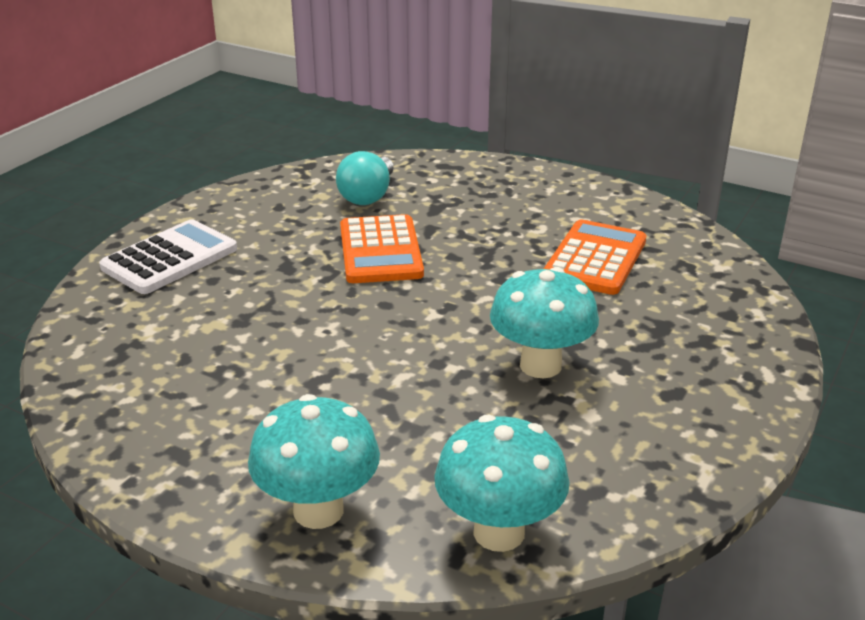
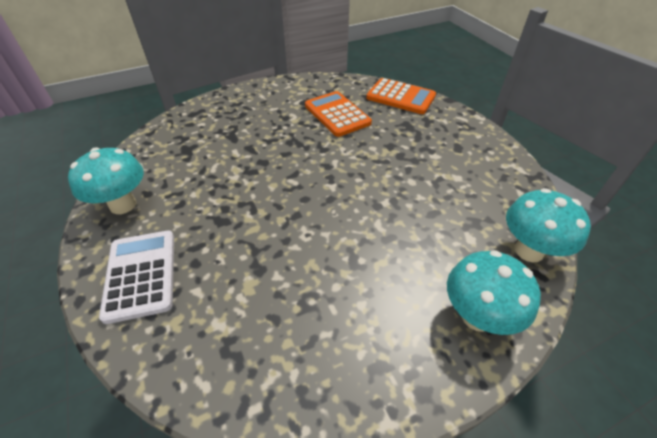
camera: 55 degrees left, 15 degrees up
(368, 196) = (186, 153): turquoise light bulb -> none
(380, 251) = (250, 175): orange calculator -> orange calculator (400, 97)
(540, 365) = (408, 173): turquoise mushroom -> turquoise mushroom (123, 205)

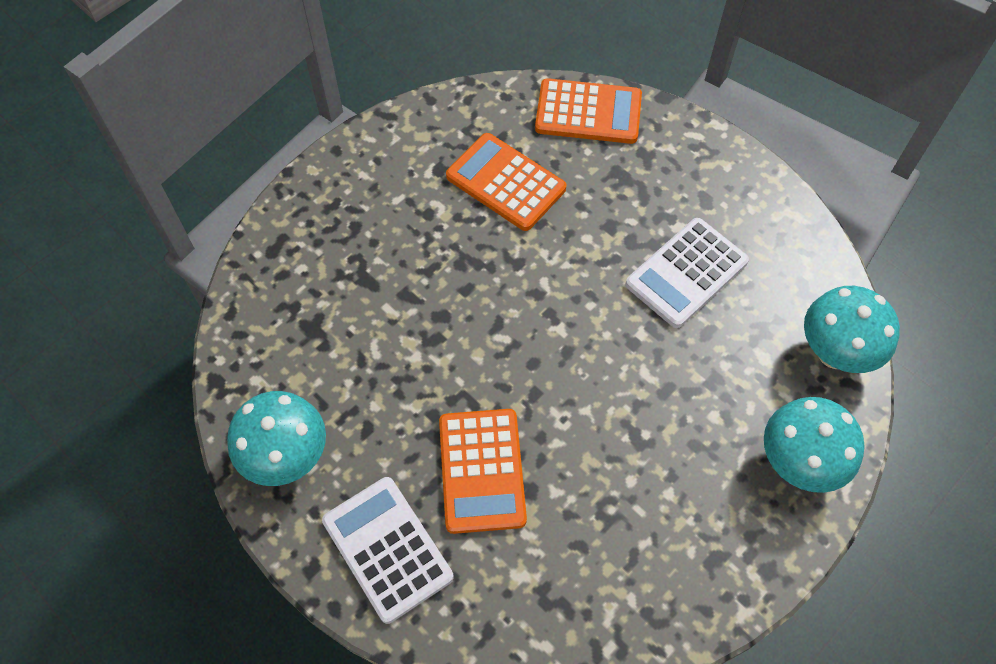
camera: 20 degrees left, 15 degrees up
(234, 248) = (482, 470): none -> orange calculator
(430, 179) = (686, 273): none -> white calculator

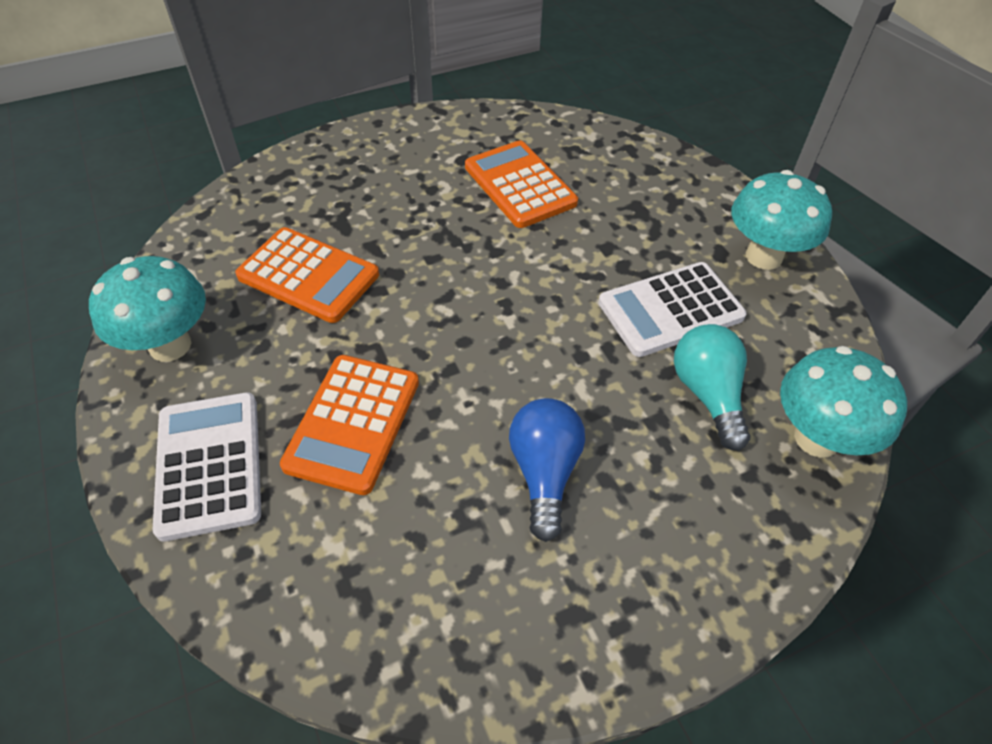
camera: 20 degrees right, 10 degrees down
(588, 112) = (630, 153): orange calculator -> orange calculator (308, 275)
(648, 457) = (544, 472): none -> blue light bulb
(743, 343) = (707, 394): none -> turquoise light bulb
(798, 463) = (725, 542): turquoise mushroom -> turquoise mushroom (763, 256)

